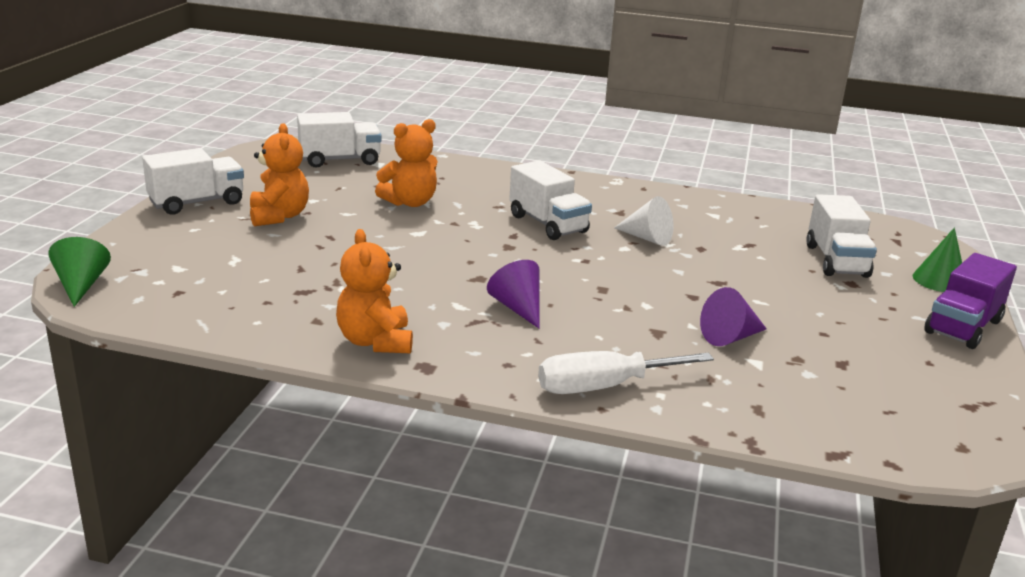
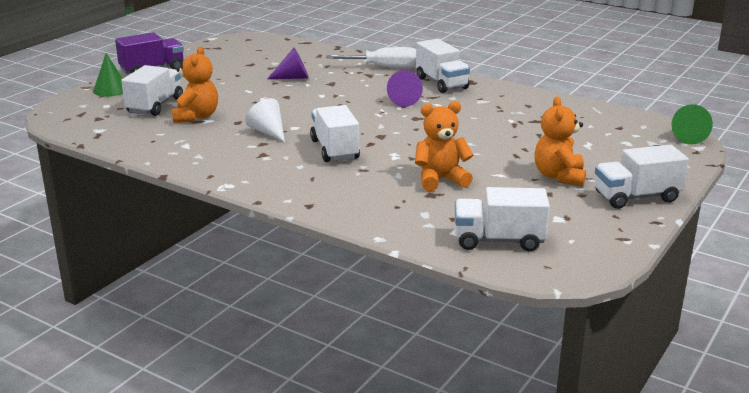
camera: 160 degrees left, 0 degrees up
(375, 341) = (495, 93): orange teddy bear -> orange teddy bear (196, 117)
(476, 355) = (441, 83): none -> white truck

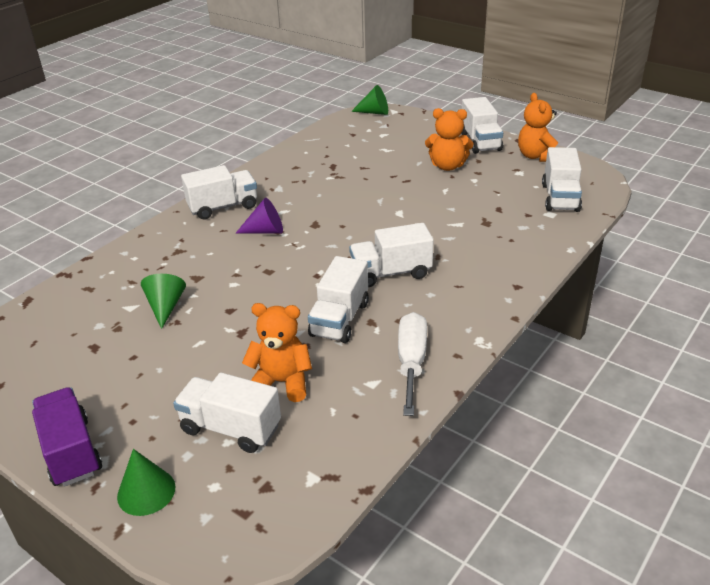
camera: 85 degrees left, 10 degrees up
(268, 132) = (339, 319): white cone -> white truck
(293, 78) = (165, 307): purple cone -> green cone
(384, 67) = (158, 240): white screwdriver -> white screwdriver (411, 363)
(440, 180) = (457, 217): orange teddy bear -> orange teddy bear (537, 156)

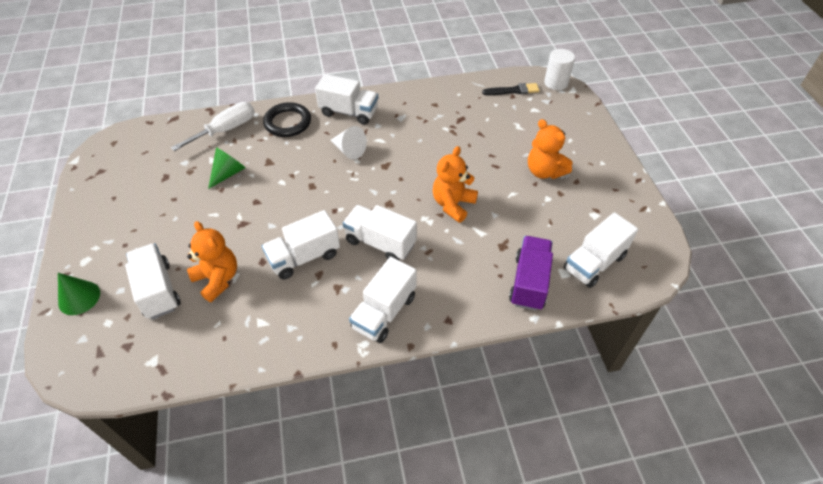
camera: 40 degrees right, 15 degrees up
(71, 452) = (80, 242): purple truck -> purple truck (529, 282)
(171, 242) = (287, 122): none -> black ring
(265, 231) = (349, 150): purple cone -> white cone
(348, 131) = (513, 90): none -> black brush
(374, 112) = (556, 83): green cone -> white cylinder
(411, 363) = (301, 326): white screwdriver -> white screwdriver (226, 130)
(480, 142) = (603, 163): white truck -> white truck (384, 312)
(537, 156) = (632, 208): orange teddy bear -> orange teddy bear (453, 204)

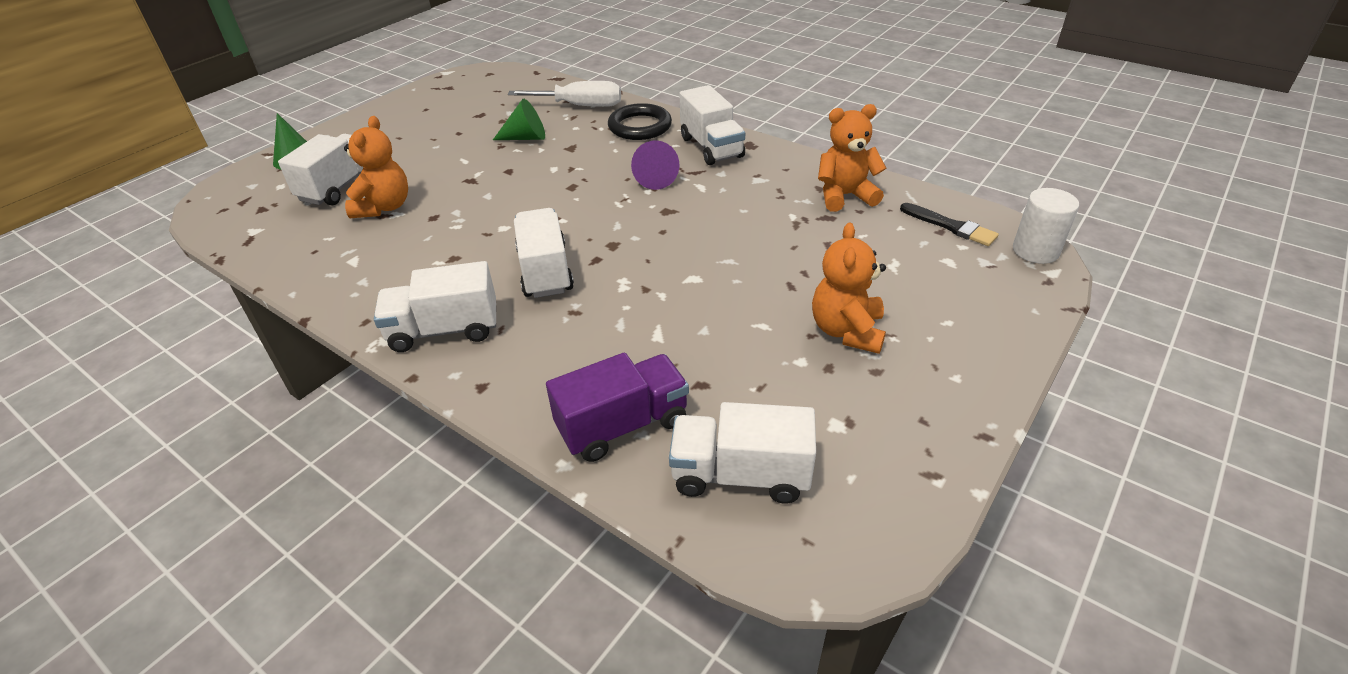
camera: 50 degrees right, 10 degrees down
(304, 257) = (466, 236): white truck -> none
(349, 150) = (655, 178): white cone -> purple cone
(453, 204) = (674, 289): orange teddy bear -> orange teddy bear (845, 196)

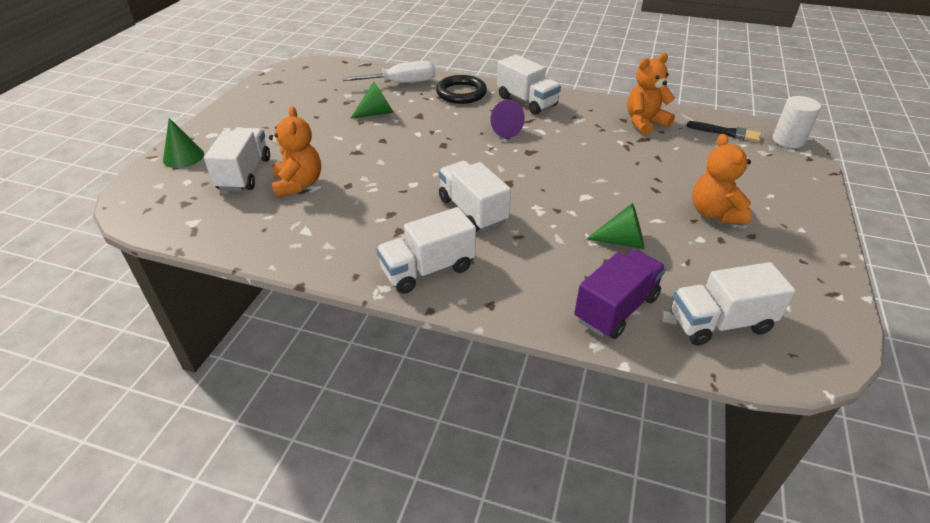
camera: 20 degrees left, 0 degrees up
(695, 343) = (622, 241): none -> green cone

